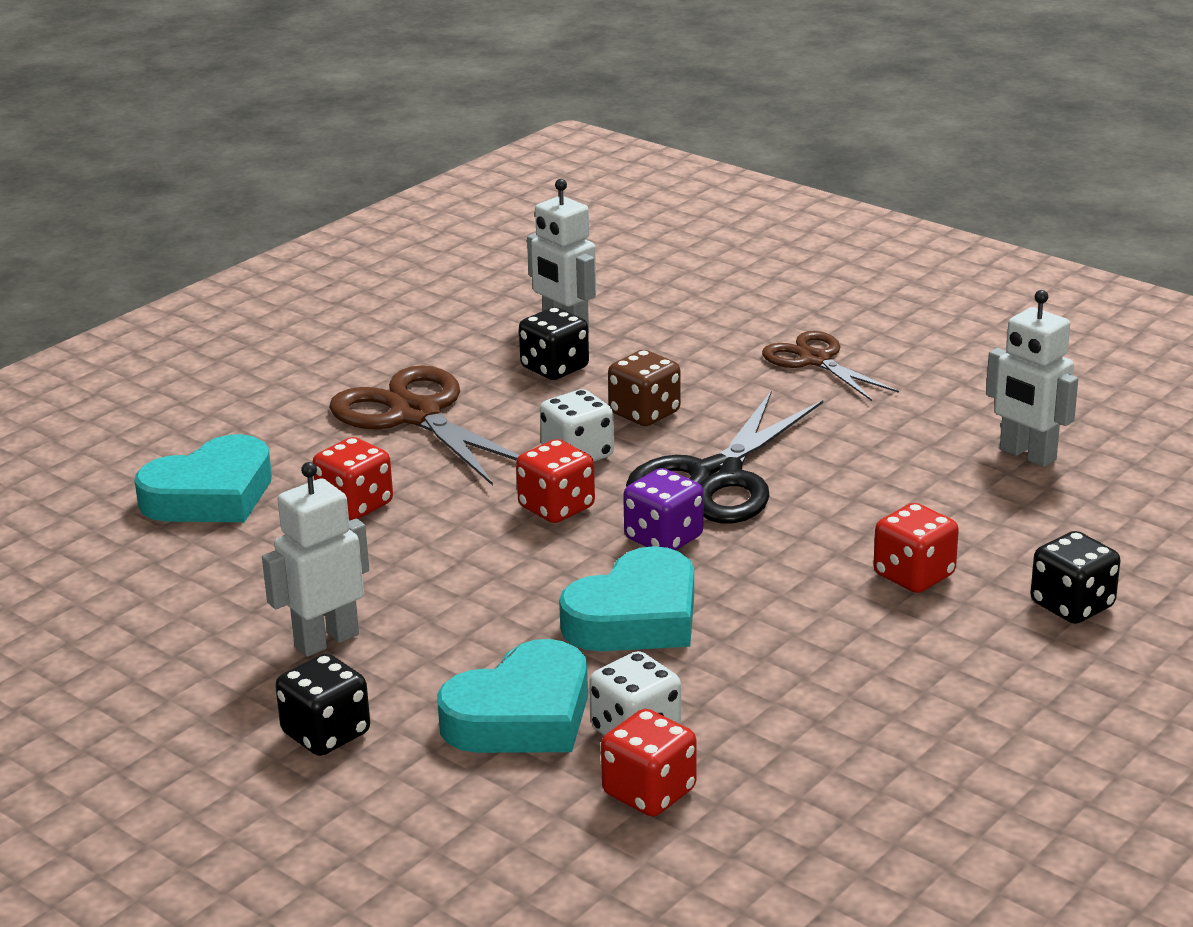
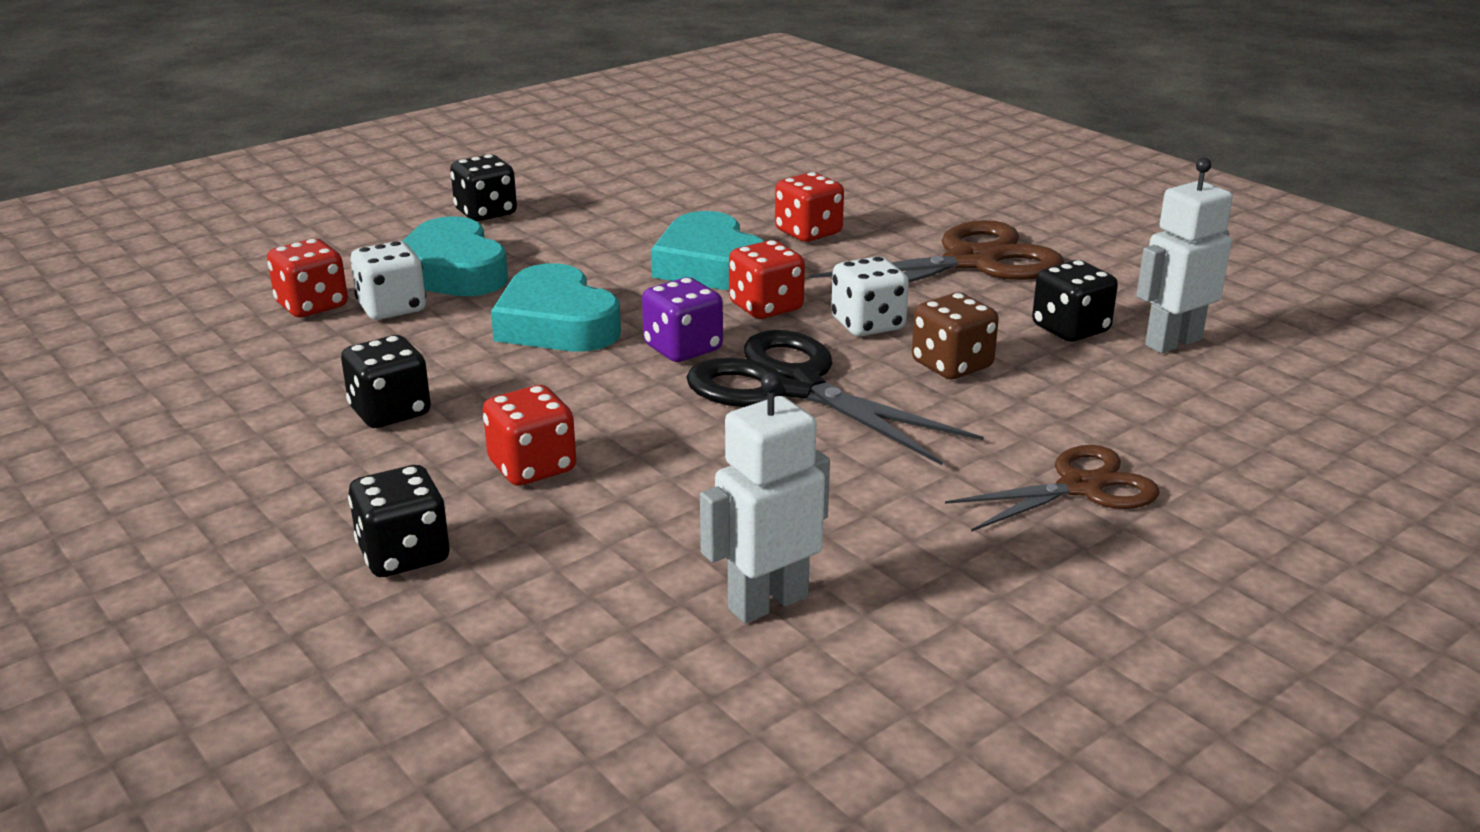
camera: 100 degrees right, 0 degrees up
(210, 495) = (847, 187): turquoise heart -> turquoise heart (710, 265)
(326, 640) = (605, 216): white robot -> none
(862, 671) = (390, 412): none -> black dice

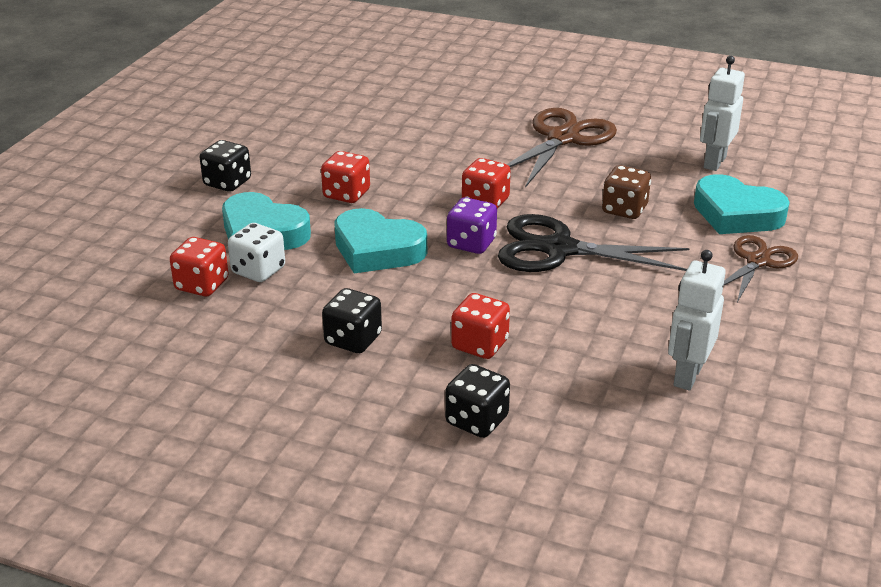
camera: 30 degrees left, 5 degrees up
(710, 265) = (419, 182): turquoise heart -> turquoise heart (736, 214)
(808, 232) = (450, 143): red dice -> red dice (346, 194)
(868, 324) = (553, 197): white dice -> none
(1070, 329) = (658, 169): black dice -> none

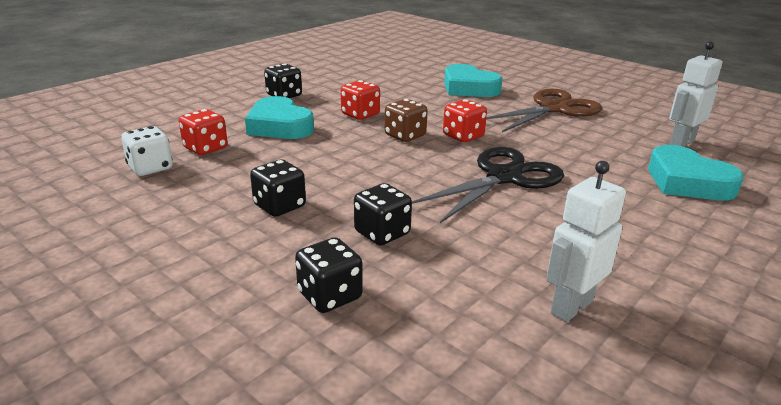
camera: 20 degrees right, 5 degrees down
(258, 270) = (254, 147): white dice -> white dice (150, 168)
(377, 250) = (353, 151): turquoise heart -> turquoise heart (468, 88)
(471, 243) = (431, 160): purple dice -> none
(480, 345) = (382, 233): red dice -> black dice
(559, 249) = (504, 177): black scissors -> black scissors turned 105 degrees clockwise
(624, 209) = (580, 161): brown dice -> brown dice (405, 136)
(757, 261) = (694, 222): brown scissors -> none

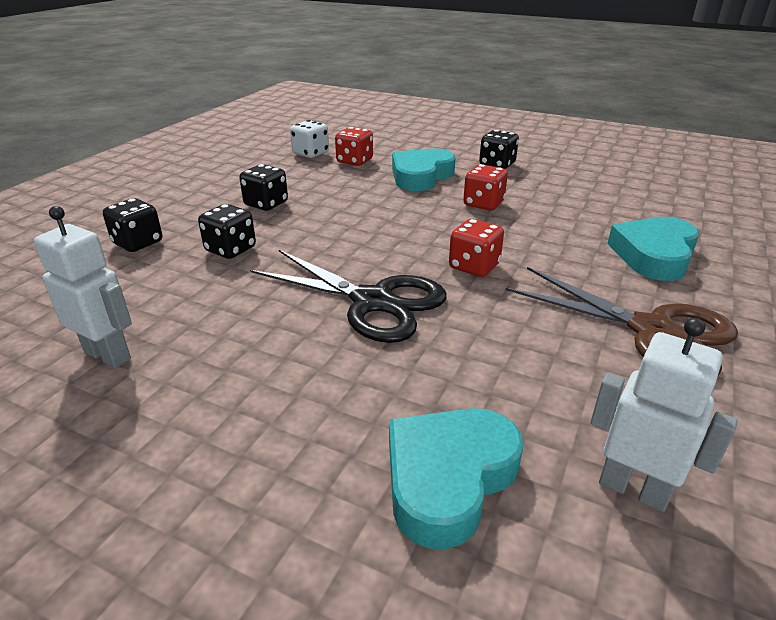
camera: 75 degrees right, 5 degrees up
(405, 136) = (446, 233): brown dice -> none

